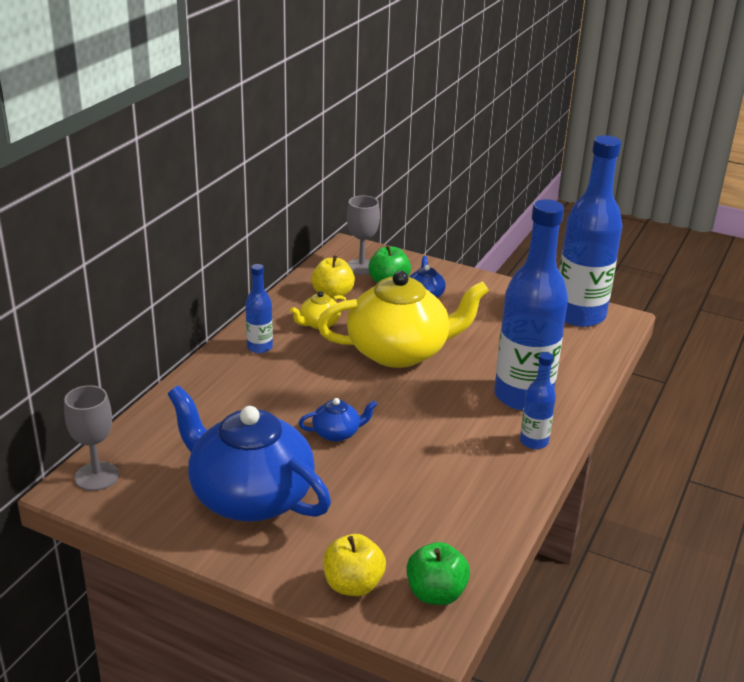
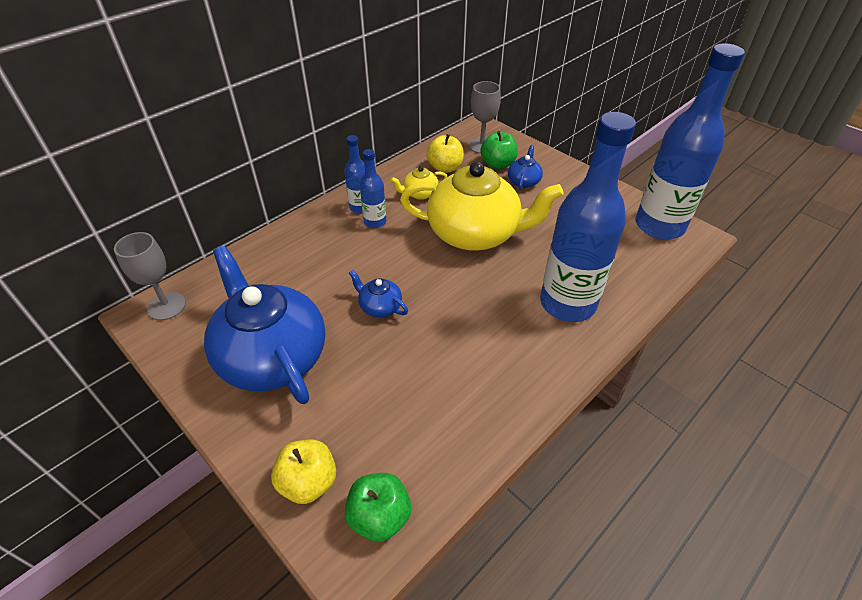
camera: 20 degrees right, 15 degrees up
(337, 433) = (380, 307): blue teapot -> blue teapot turned 150 degrees counterclockwise
(534, 441) = (556, 357): blue bottle -> blue bottle (375, 222)

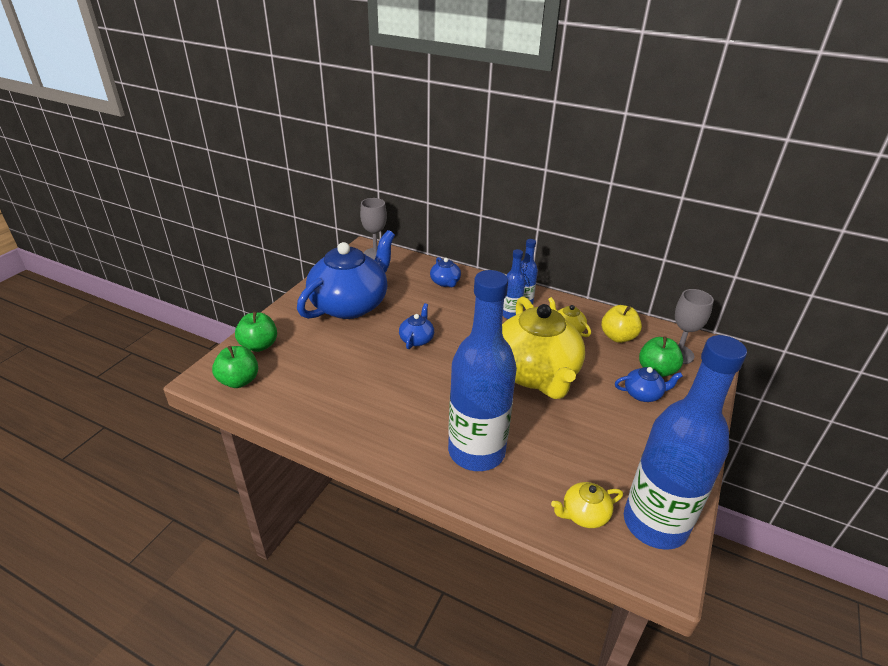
camera: 70 degrees right, 10 degrees down
(283, 255) = (445, 282): none -> blue teapot
(308, 482) = (259, 345): yellow apple -> green apple
(647, 259) = (584, 514): none -> yellow teapot

